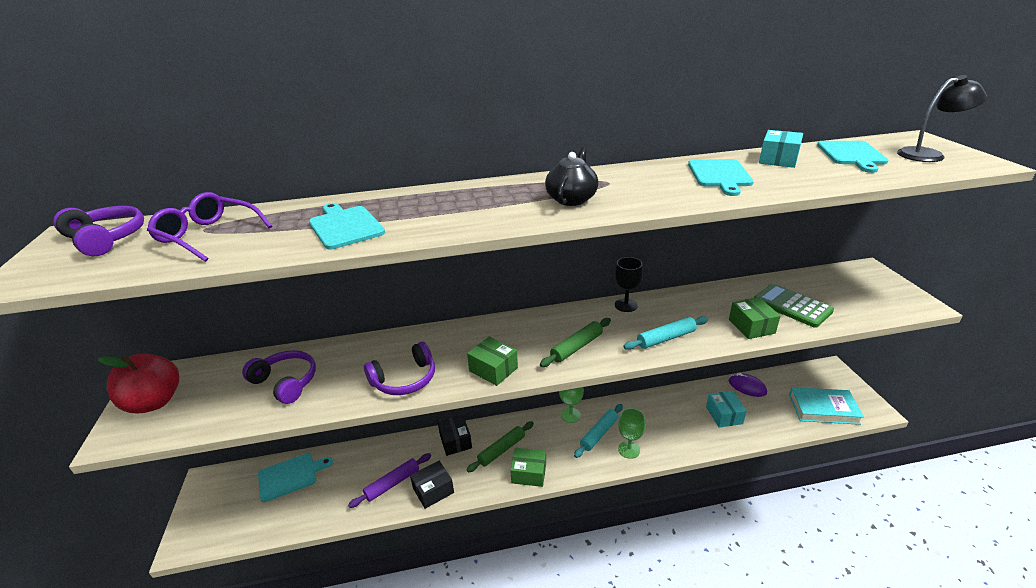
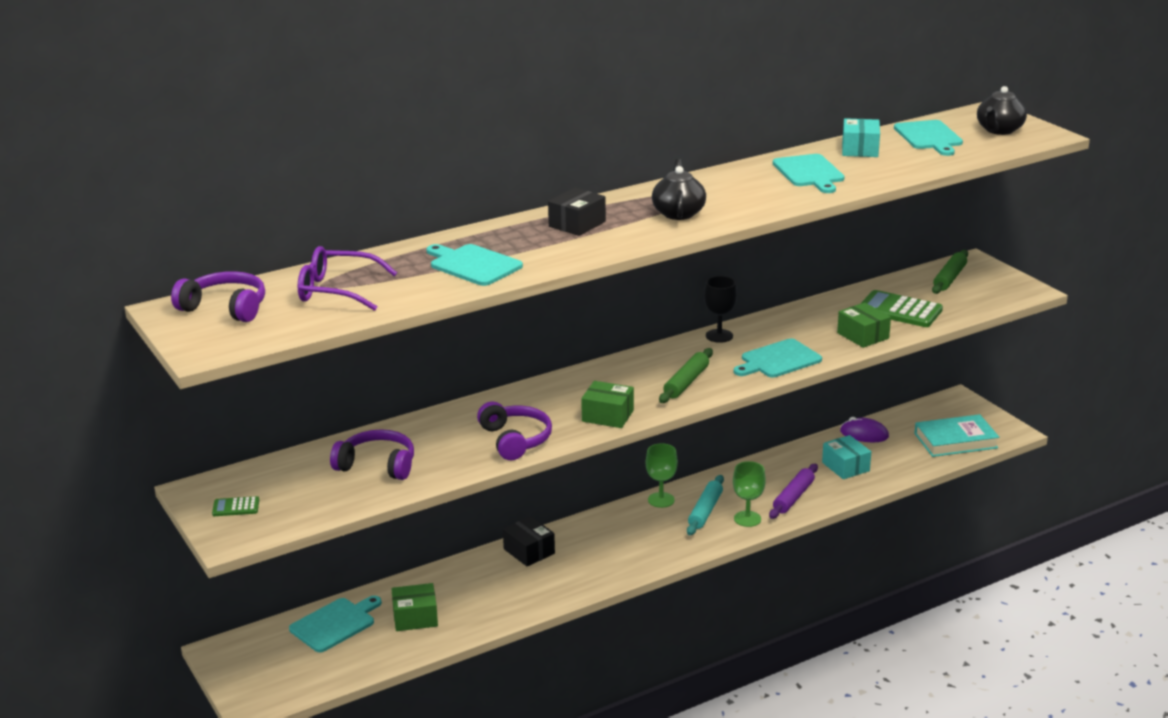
camera: 20 degrees left, 5 degrees down
(154, 402) = (236, 507): red apple -> green calculator
(392, 483) = (476, 603): purple rolling pin -> purple rolling pin (793, 497)
(405, 379) = (515, 440): purple headphones -> purple headphones turned 60 degrees counterclockwise
(433, 490) = (533, 599): black box -> black box (577, 224)
(501, 450) = (593, 548): green rolling pin -> green rolling pin (949, 278)
(529, 473) = (640, 562): green box -> green box (415, 617)
(666, 338) = (778, 360): turquoise rolling pin -> turquoise cutting board
(928, 154) = (999, 130): black lamp -> black teapot

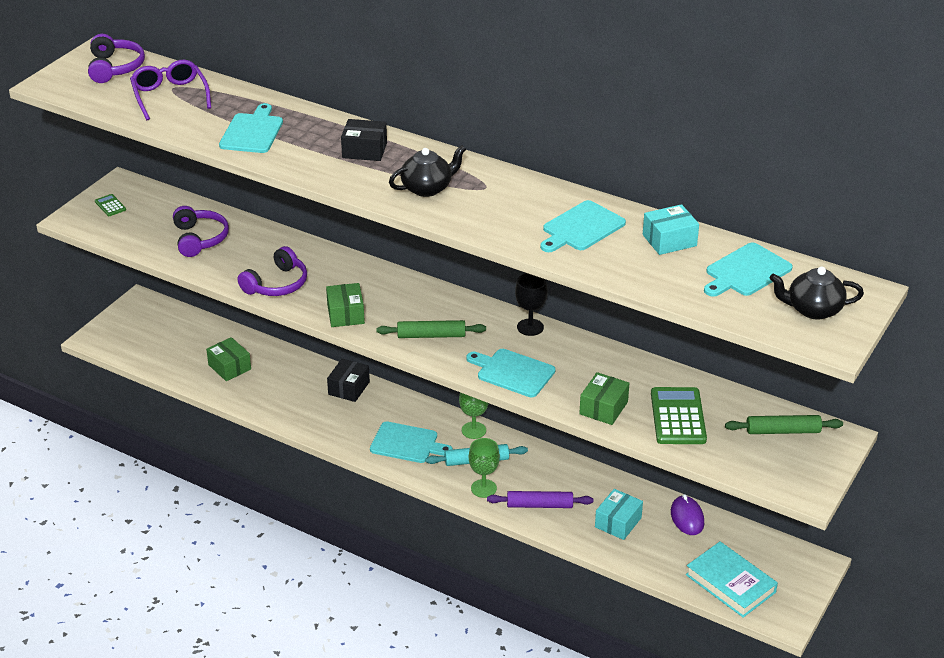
camera: 60 degrees right, 10 degrees up
(335, 624) = (199, 335): turquoise cutting board -> turquoise cutting board (407, 443)

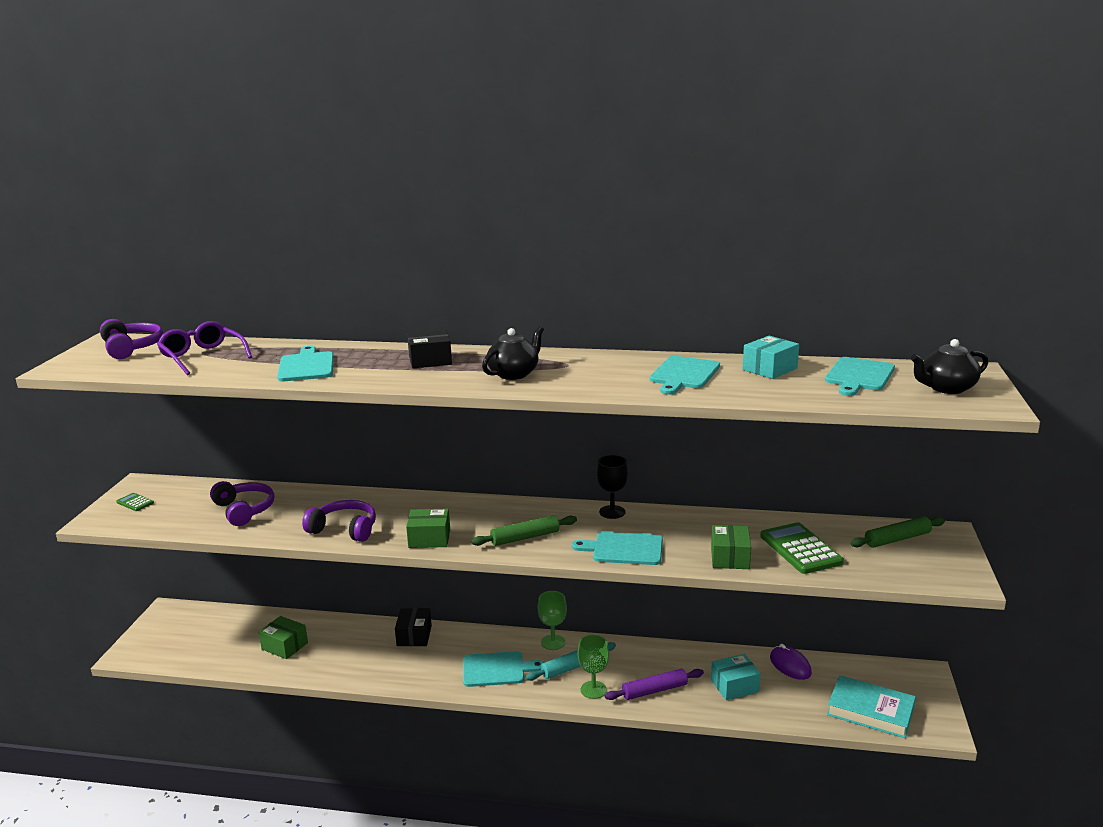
camera: 20 degrees left, 15 degrees down
(277, 284) = (344, 529): purple headphones -> purple headphones turned 90 degrees counterclockwise
(345, 314) = (429, 538): green box -> green box turned 60 degrees counterclockwise
(618, 522) = (734, 686): turquoise box -> turquoise box turned 60 degrees clockwise

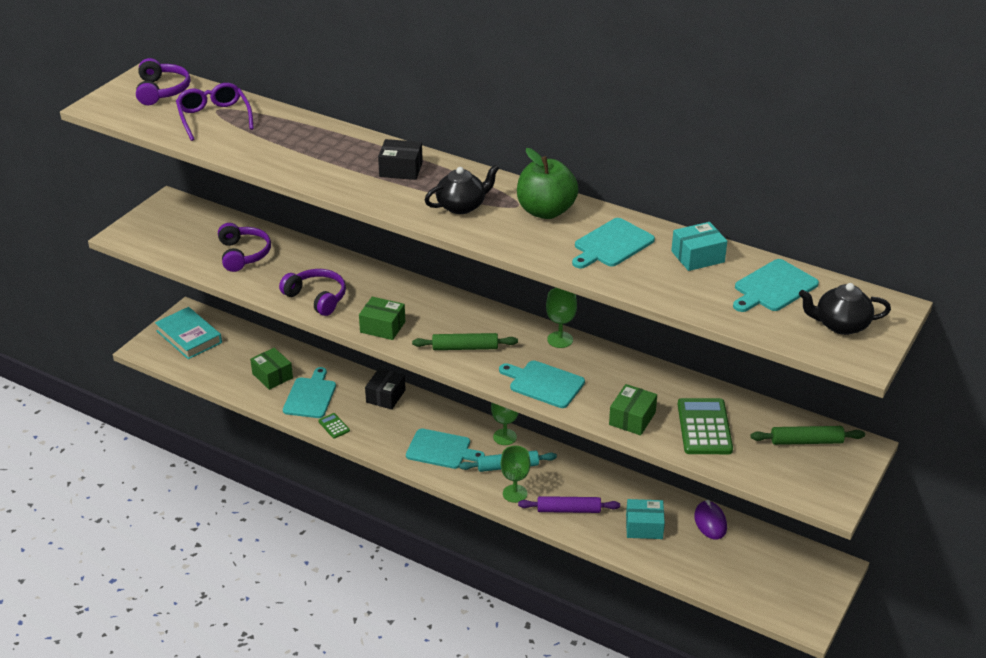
camera: 20 degrees right, 15 degrees up
(135, 502) = (158, 222): green calculator -> green calculator (334, 426)
(306, 366) = (293, 152): turquoise cutting board -> turquoise cutting board (310, 396)
(599, 364) = (546, 211): none -> green apple
(612, 512) = (560, 339): black goblet -> green goblet
(870, 711) = (753, 587): turquoise book -> turquoise book (189, 337)

